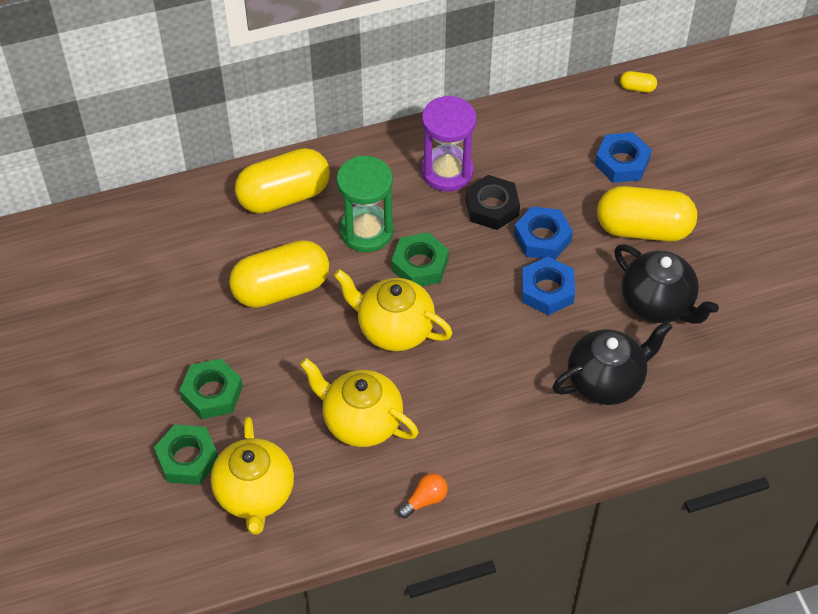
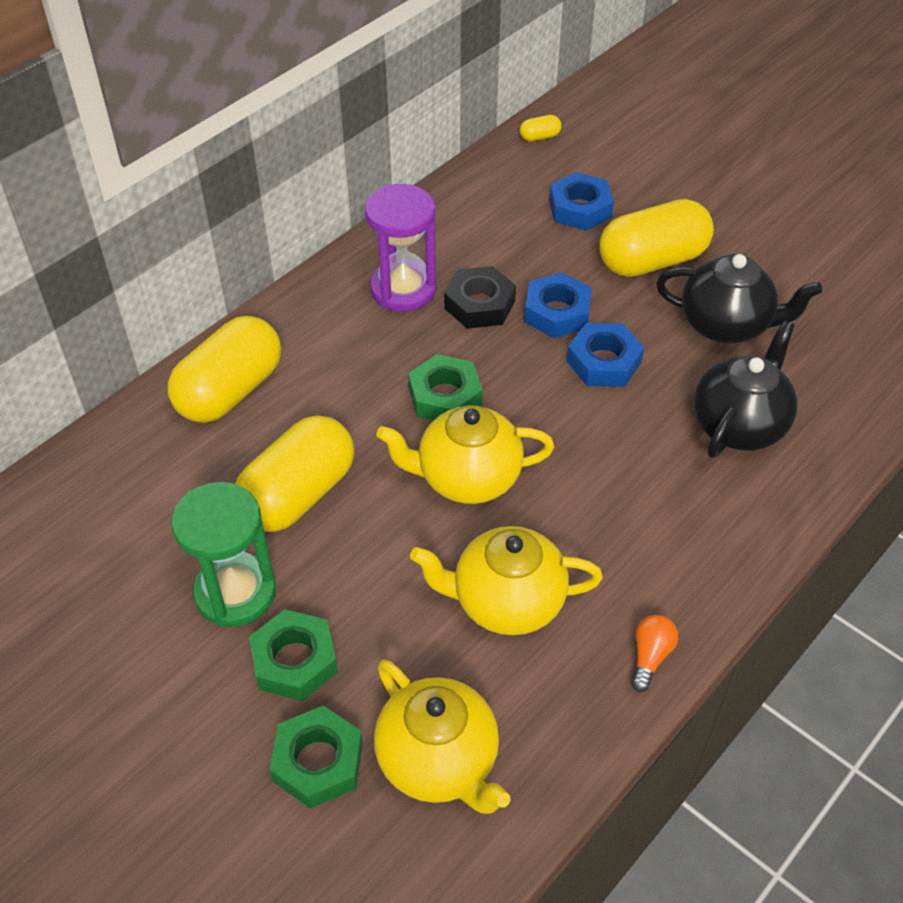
camera: 30 degrees left, 5 degrees down
(366, 231) = (357, 387): green hourglass -> green hourglass (235, 593)

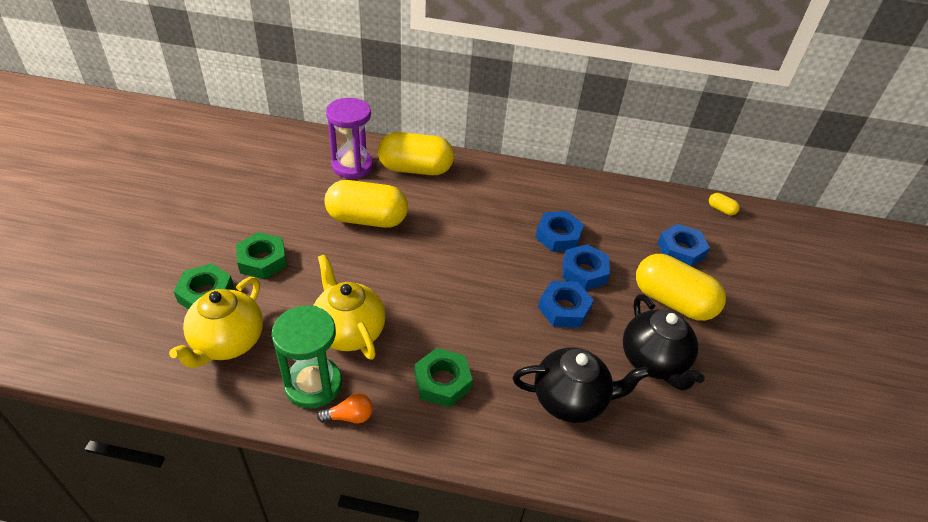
camera: 55 degrees right, 5 degrees down
(235, 593) = (292, 222): green hourglass -> green hourglass (313, 384)
(403, 289) = (540, 201): purple hourglass -> purple hourglass (352, 166)
(445, 396) = (477, 248): green nut -> green nut (442, 381)
(467, 478) = (425, 280): yellow teapot -> none
(479, 304) = (558, 236): black nut -> blue nut

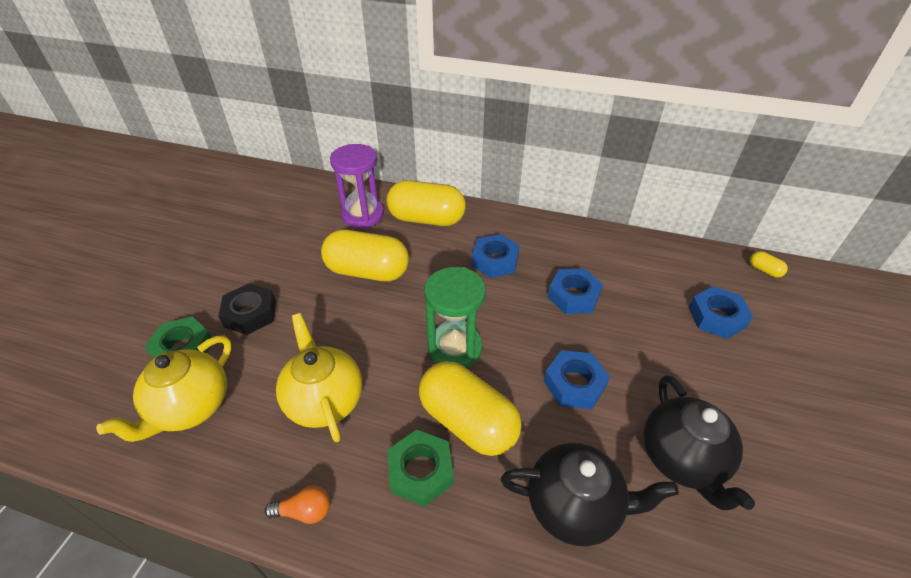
camera: 10 degrees right, 0 degrees up
(262, 260) = (250, 313): green nut -> black nut
(313, 384) = (272, 466): green hourglass -> green hourglass (455, 348)
(584, 272) = (601, 339): blue nut -> blue nut (495, 261)
(673, 301) = (707, 380): yellow capsule -> yellow capsule (468, 421)

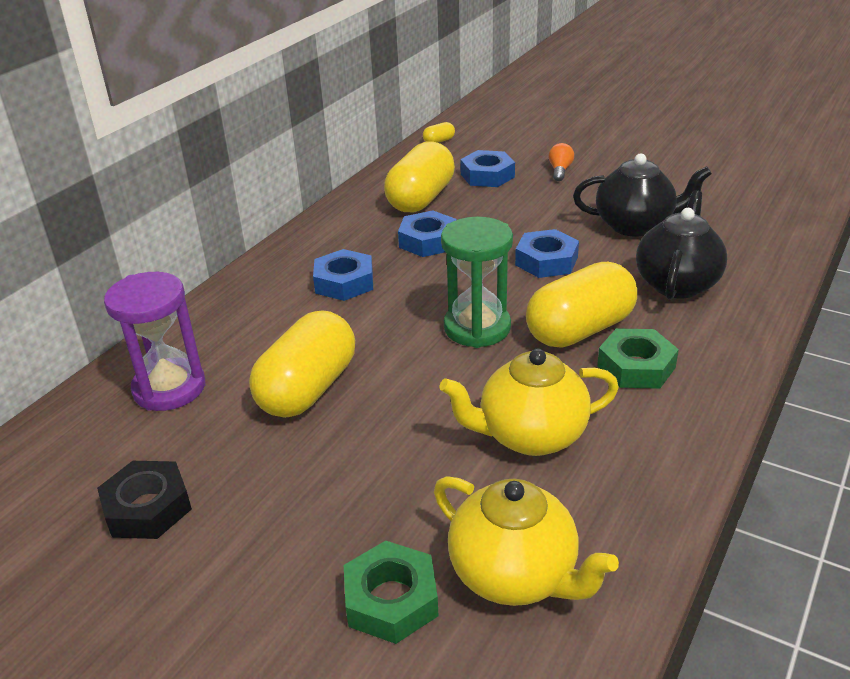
camera: 75 degrees left, 10 degrees down
(250, 313) = (341, 517): black nut -> black nut (147, 508)
(304, 511) = (680, 453): orange light bulb -> orange light bulb (560, 171)
(426, 219) = (224, 327): yellow capsule -> yellow capsule (421, 199)

